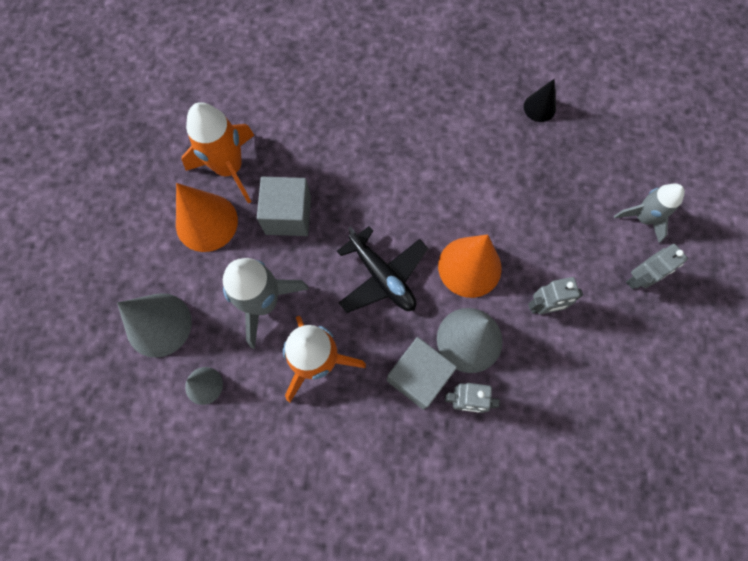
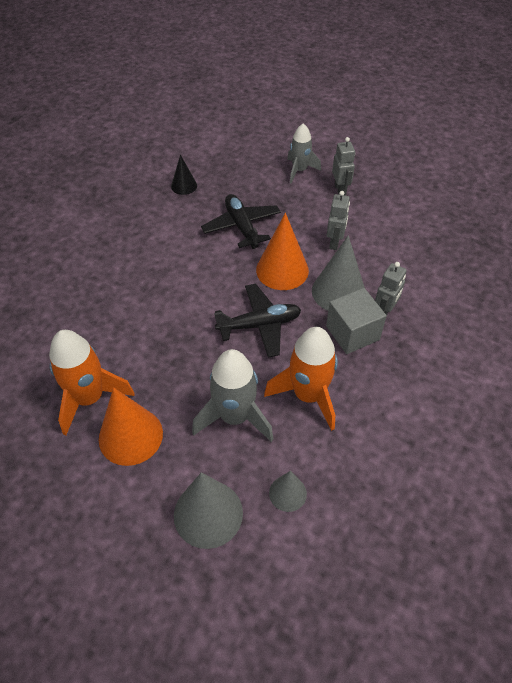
camera: 65 degrees left, 20 degrees down
(288, 215) = (166, 369): grey cube -> none
(511, 196) = (241, 227): none -> black plane

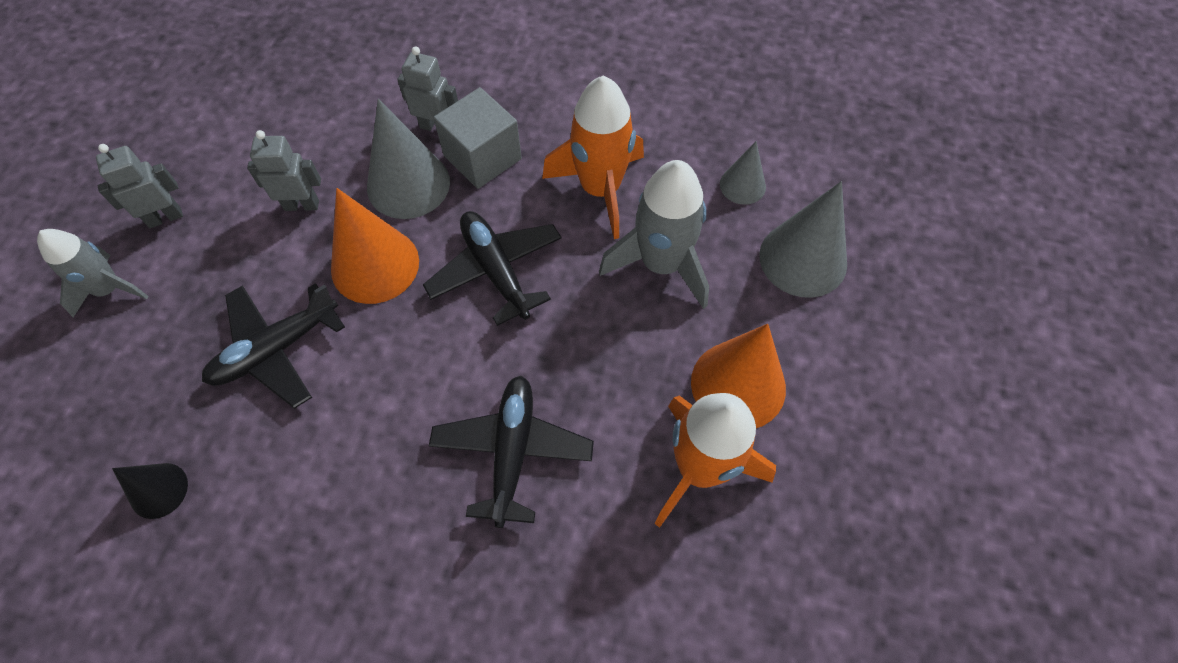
camera: 105 degrees left, 10 degrees up
(141, 313) = (512, 452): none -> black plane

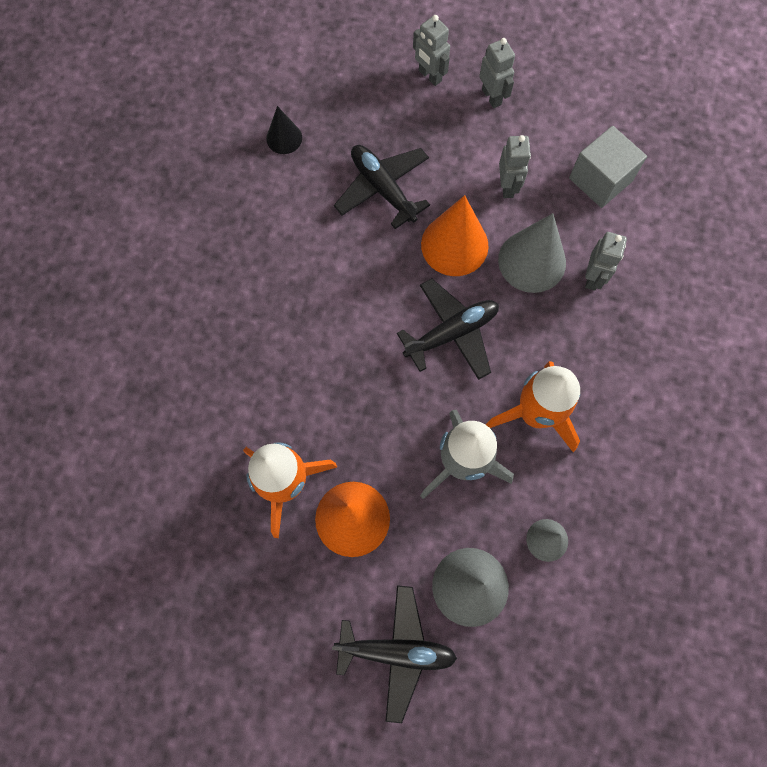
camera: 90 degrees right, 10 degrees up
(109, 289) = (429, 76): grey rocket -> grey robot
(482, 157) = (563, 316): grey cube -> grey cube (600, 180)
(512, 452) = (303, 352): black plane -> black plane (396, 651)

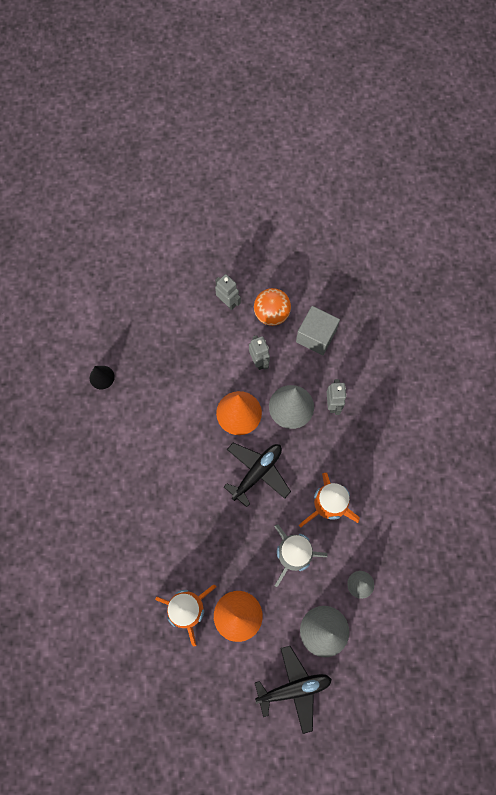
camera: 20 degrees left, 0 degrees up
(383, 189) = (179, 390): black plane -> none
(429, 76) = (182, 301): grey robot -> none
(547, 131) = (271, 314): none -> orange ball

